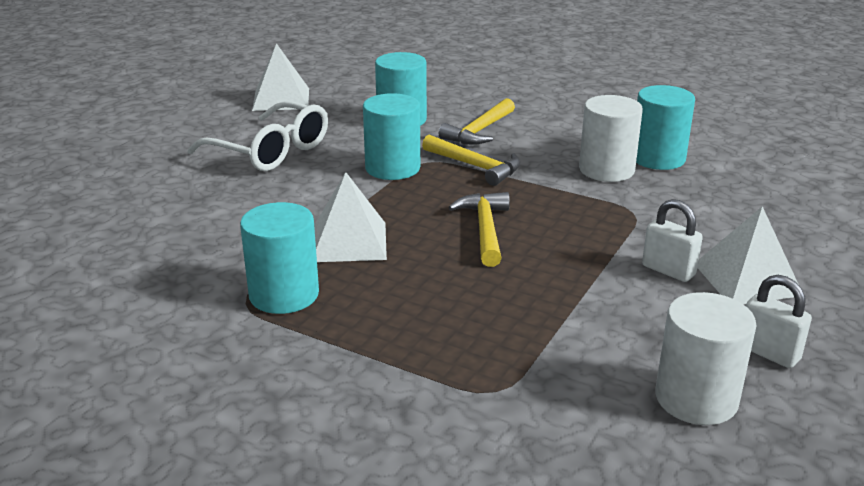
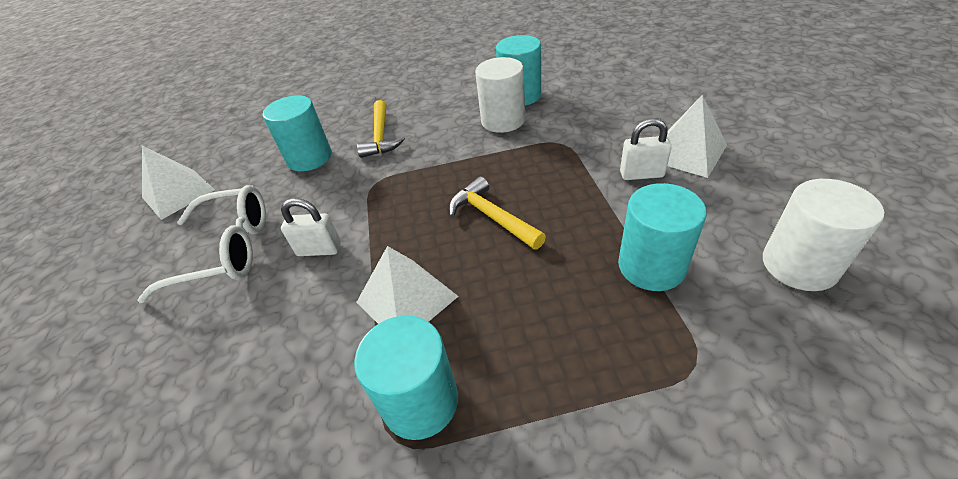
camera: 35 degrees left, 15 degrees up
(392, 168) = (355, 205): turquoise cylinder -> turquoise cylinder (651, 266)
(475, 166) = (416, 167): yellow hammer -> none
(768, 353) = (774, 198): white padlock -> white padlock (319, 249)

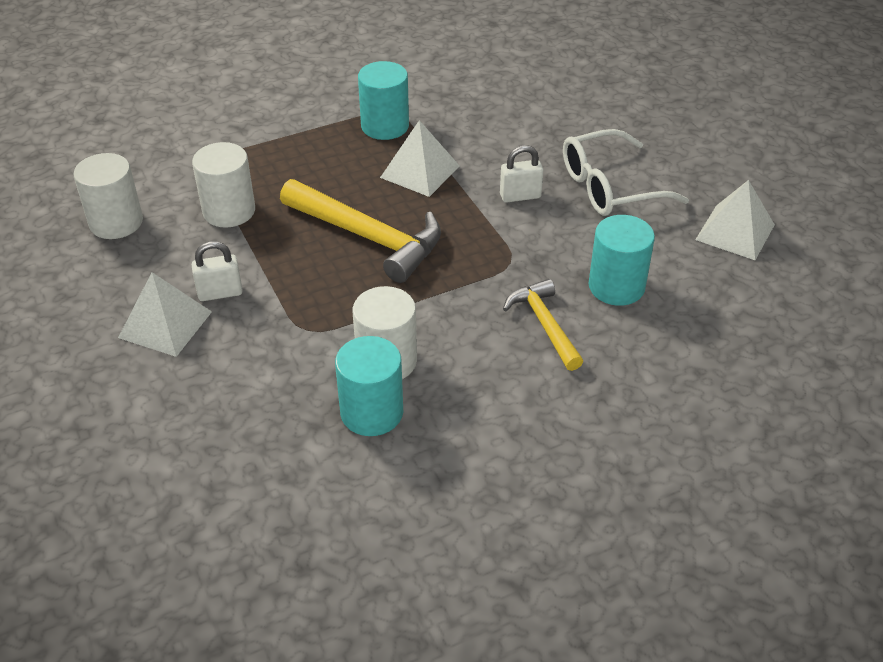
camera: 160 degrees right, 0 degrees up
(492, 217) = (369, 237): yellow hammer -> yellow hammer, size x1.66
(651, 266) = (229, 211): turquoise cylinder -> white cylinder

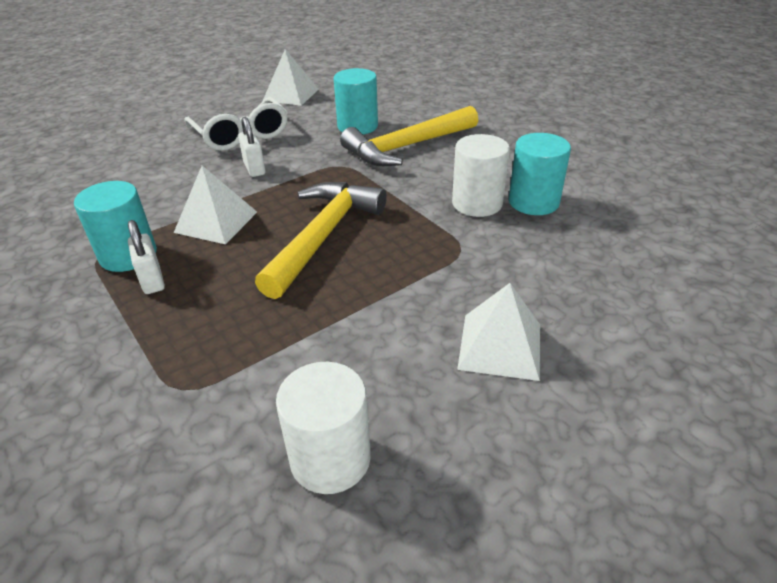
camera: 100 degrees left, 5 degrees down
(220, 293) = (435, 316): white padlock -> white padlock (152, 280)
(229, 211) = (292, 344): white cylinder -> none
(544, 324) = (406, 147): yellow hammer -> yellow hammer, size x1.66

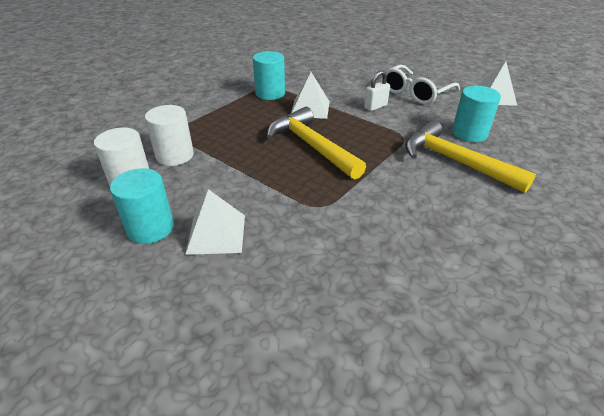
camera: 75 degrees right, 0 degrees up
(152, 280) = (252, 105): white padlock -> none
(323, 236) = (311, 146): yellow hammer -> yellow hammer turned 135 degrees counterclockwise
(477, 203) = (388, 208): white cylinder -> white cylinder (175, 155)
(533, 202) = (409, 242): turquoise cylinder -> turquoise cylinder (150, 228)

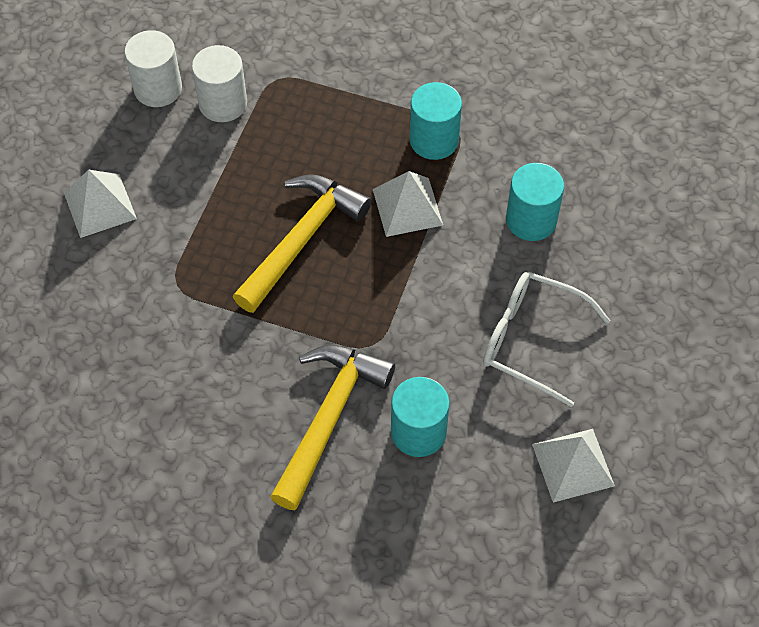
camera: 70 degrees right, 20 degrees up
(150, 228) = (90, 146): turquoise cylinder -> turquoise cylinder (531, 220)
(375, 107) = (452, 291): white padlock -> none

